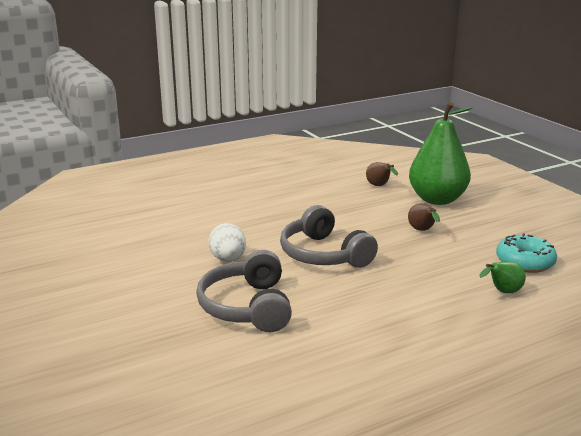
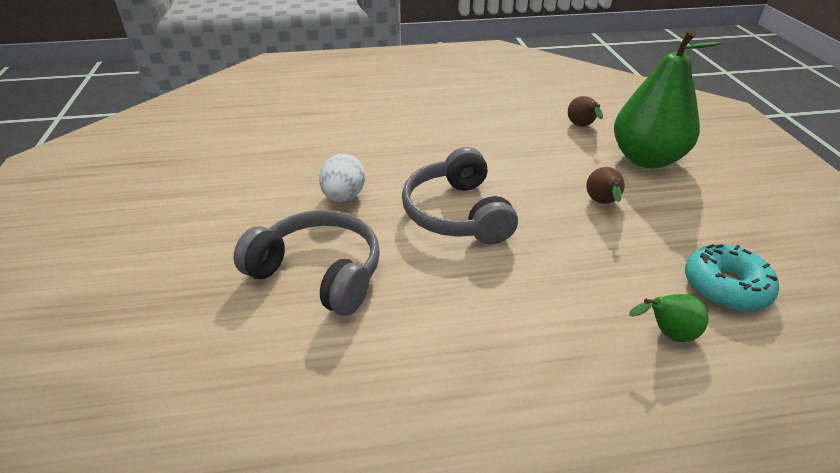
camera: 20 degrees right, 15 degrees up
(247, 307) = (319, 272): grey headphones -> grey headphones turned 105 degrees clockwise

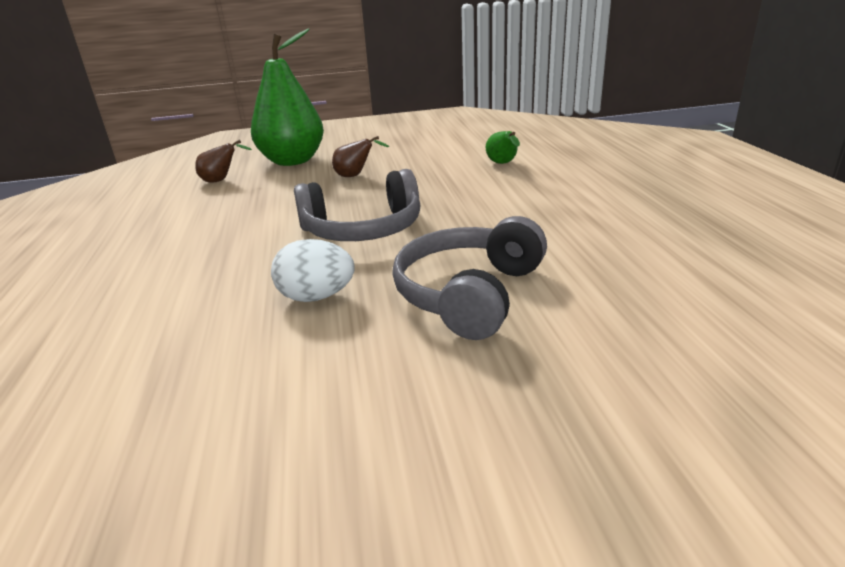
camera: 90 degrees left, 10 degrees down
(725, 287) = (454, 149): turquoise donut -> none

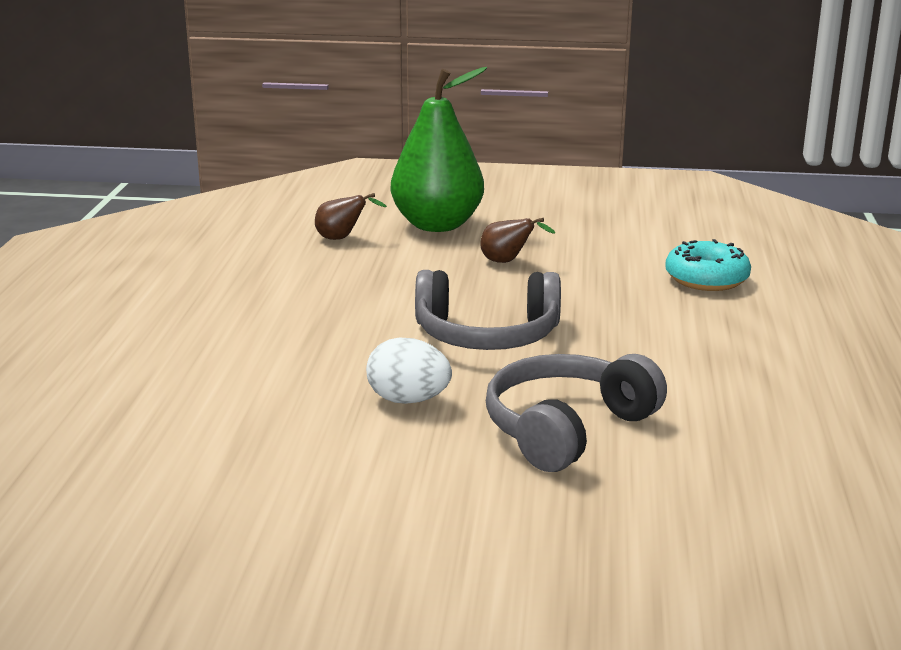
camera: 15 degrees right, 5 degrees down
(503, 164) = (706, 279): green pear -> turquoise donut

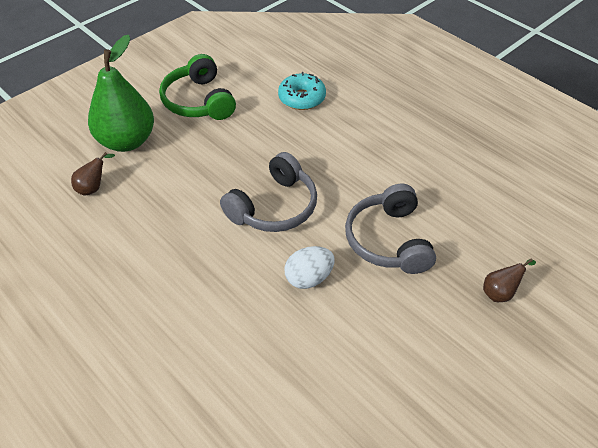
camera: 50 degrees left, 25 degrees up
(507, 262) = (204, 146): brown pear -> brown pear (500, 292)
(572, 231) = (198, 101): none -> green headphones

